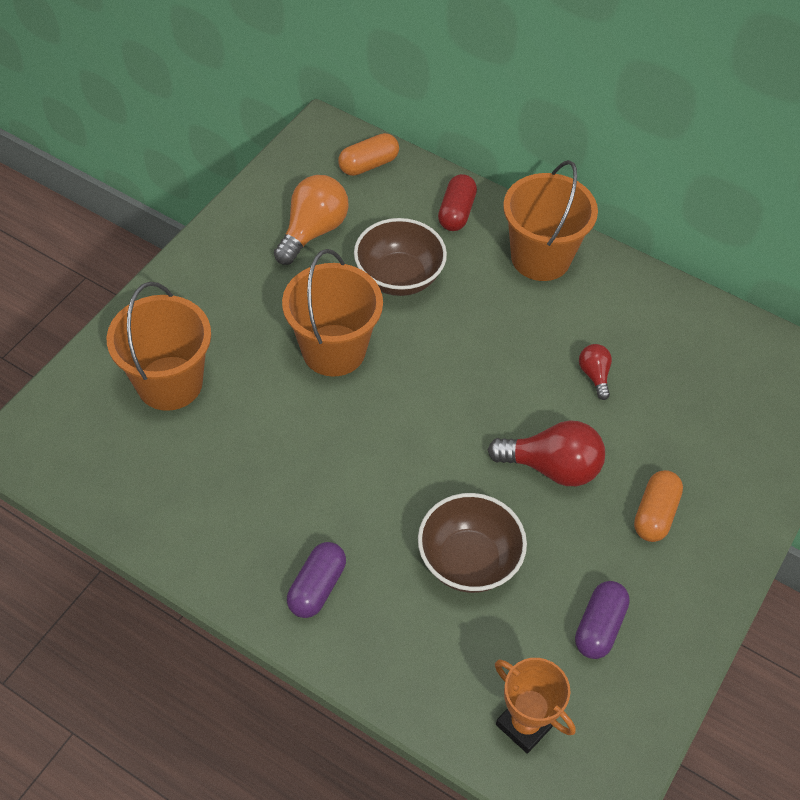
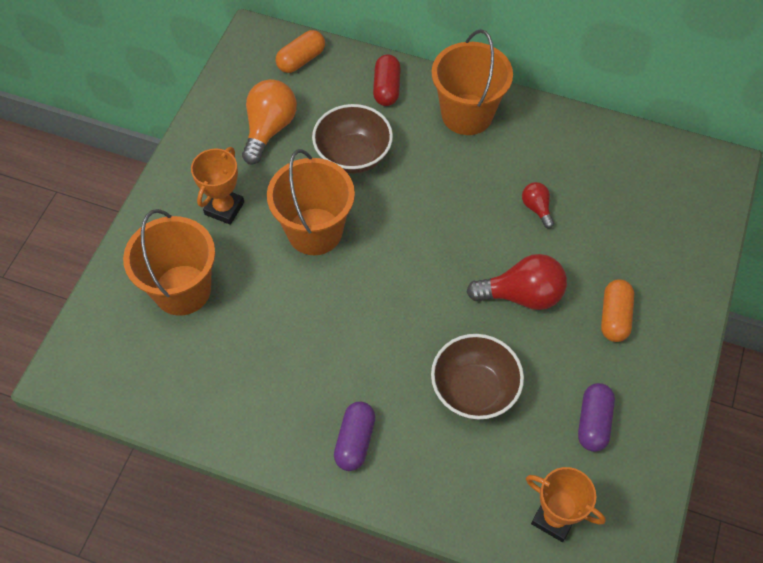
camera: 10 degrees left, 5 degrees up
(240, 305) = (224, 208): none -> orange trophy

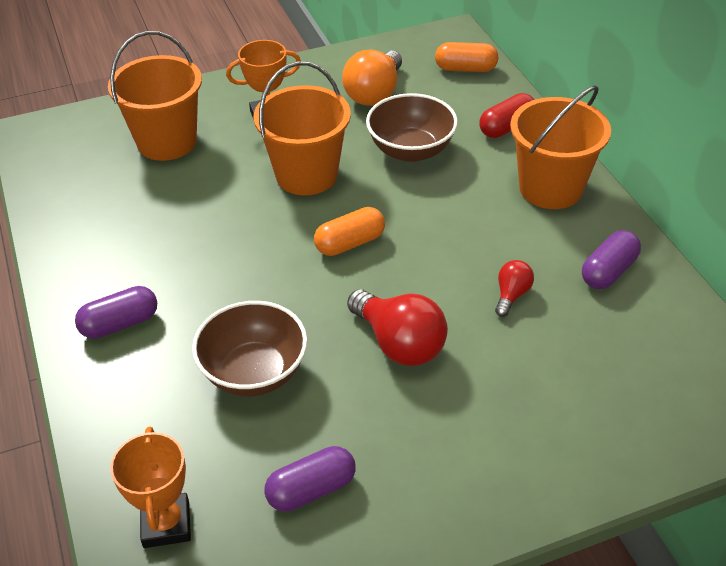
camera: 50 degrees right, 15 degrees down
(269, 129) = (374, 93): orange light bulb -> orange light bulb turned 135 degrees clockwise
(563, 147) = (608, 271): none -> purple capsule
(614, 317) = (458, 431): orange capsule -> orange capsule (350, 243)

